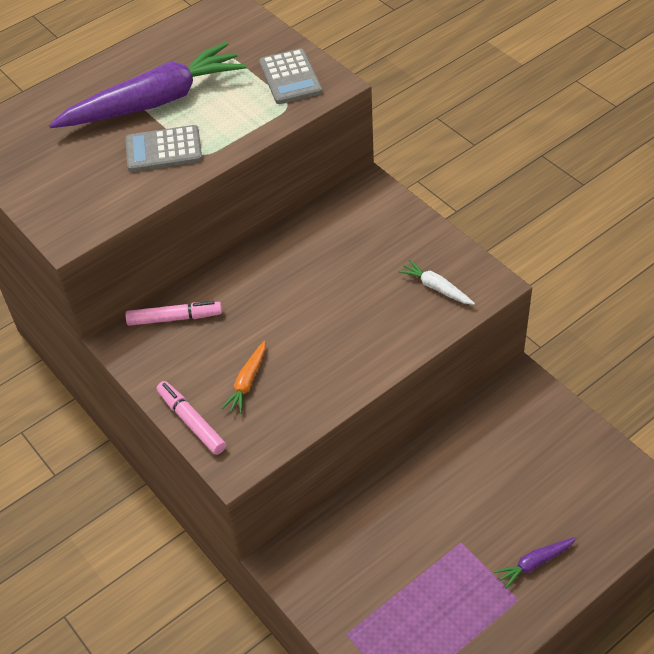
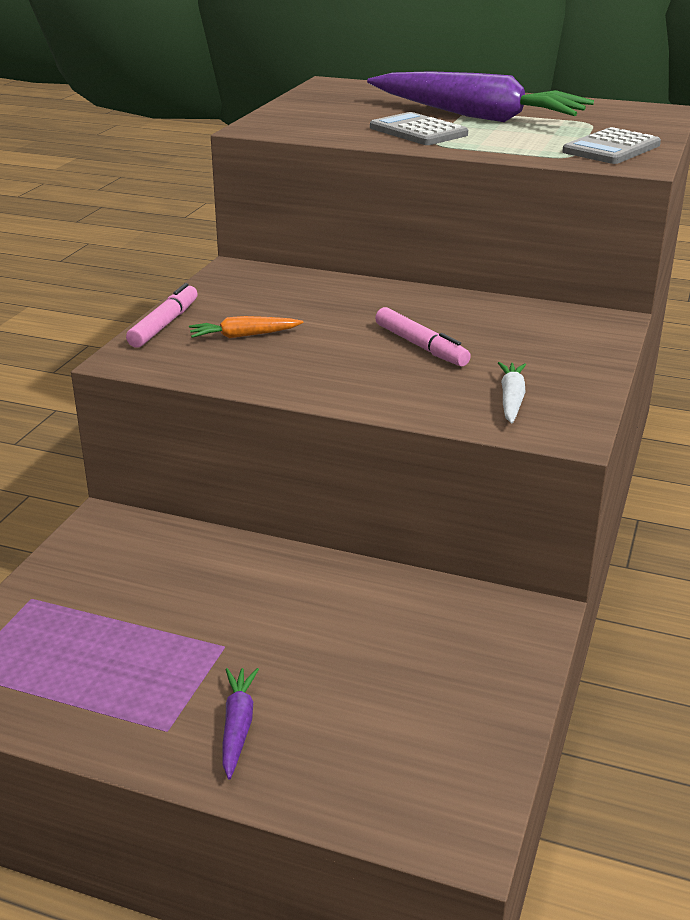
camera: 55 degrees right, 20 degrees down
(175, 318) = (290, 282): pink marker -> pink marker (421, 346)
(534, 563) = (237, 726): purple carrot -> purple carrot turned 60 degrees clockwise

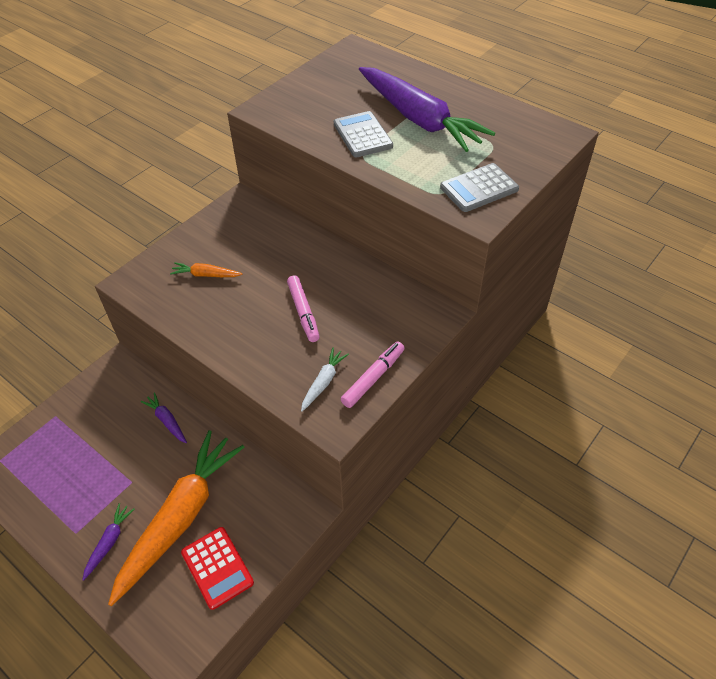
camera: 20 degrees right, 20 degrees up
(164, 324) = (167, 252): pink marker -> pink marker (373, 378)
(234, 565) = (167, 421): none -> purple carrot
(340, 668) = (180, 518): none -> orange carrot
(446, 711) = (217, 567): none -> red calculator

